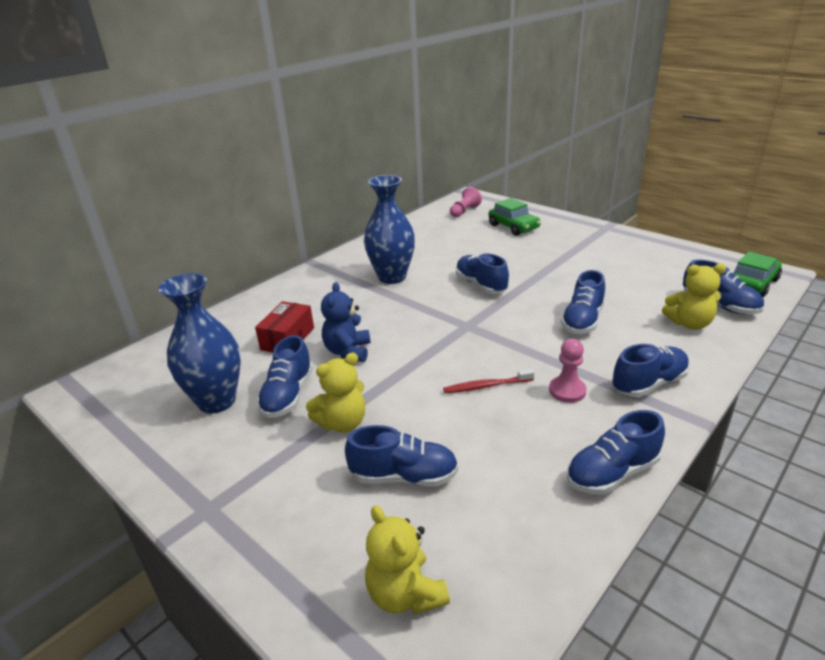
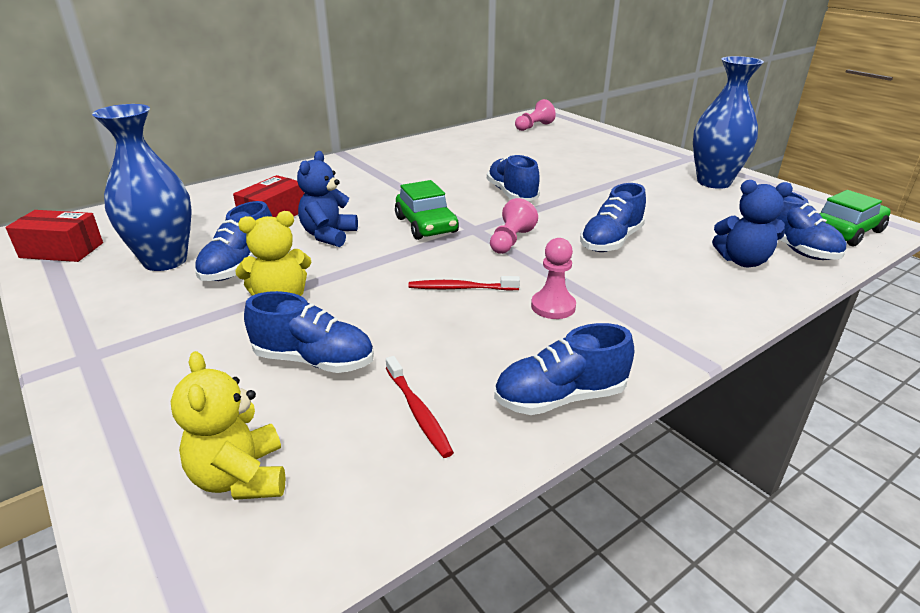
camera: 10 degrees right, 0 degrees up
(112, 406) = (62, 250): none -> red box
(392, 277) = (418, 175): blue vase -> blue vase (713, 182)
(503, 333) = (510, 241): none -> pink pawn
(512, 507) = (418, 412): none -> red toothbrush
(513, 227) = (581, 146): green car -> green car (426, 225)
(648, 383) = (658, 314): blue shoe -> none
(689, 324) = (743, 261): yellow teddy bear -> blue teddy bear

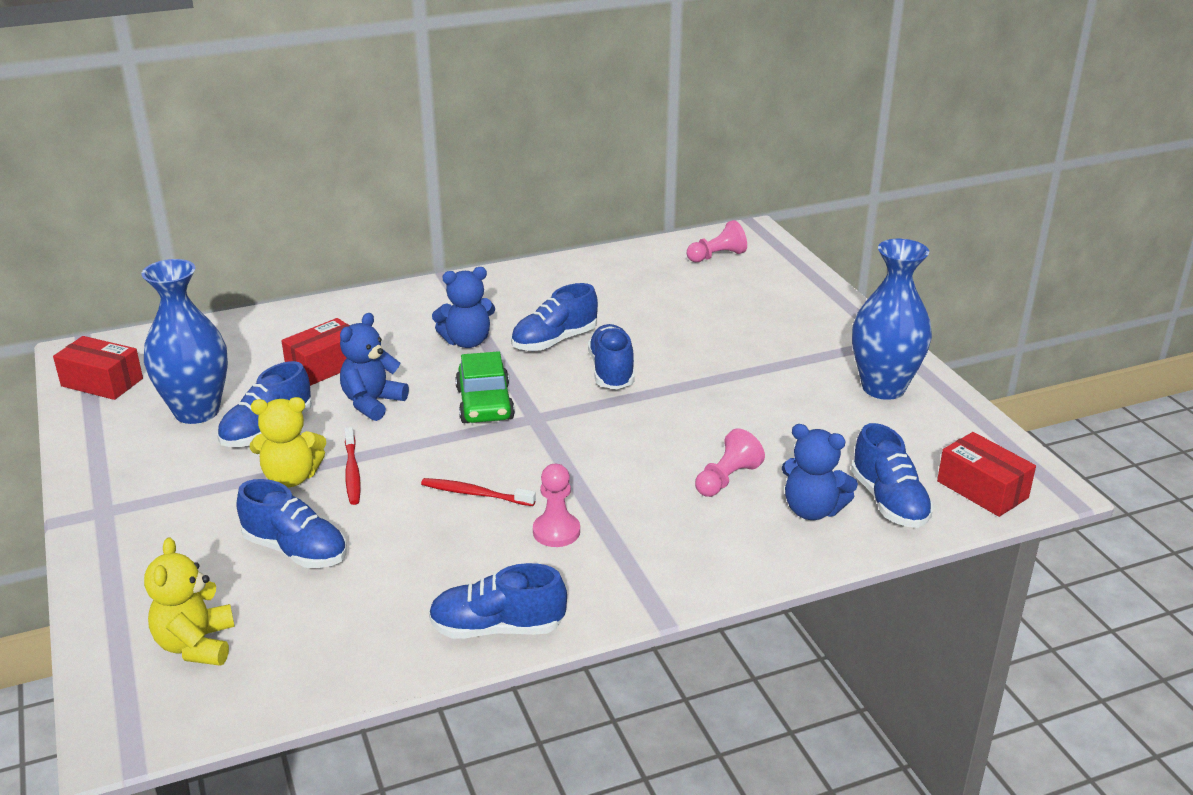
camera: 15 degrees right, 0 degrees up
(385, 188) = (467, 341): none -> blue teddy bear
(418, 412) = (363, 617): red toothbrush -> red toothbrush (352, 472)
(510, 241) = (566, 441): pink pawn -> pink pawn (727, 479)
(611, 241) = (680, 459): blue shoe -> blue shoe (554, 341)
(846, 231) = (982, 489): green car -> red box

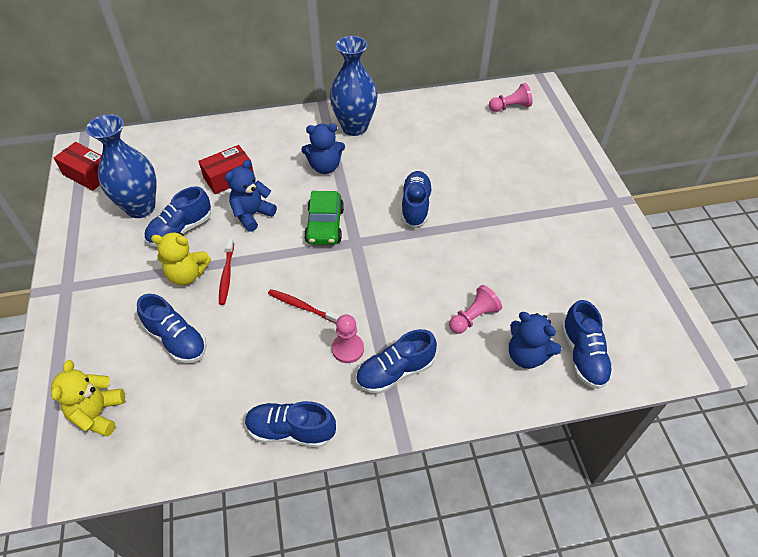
camera: 10 degrees right, 20 degrees up
(554, 341) = (383, 173): blue shoe -> blue shoe (395, 372)
(883, 388) = (601, 246): blue vase -> blue vase (354, 127)
(982, 489) = (653, 353): red box -> none

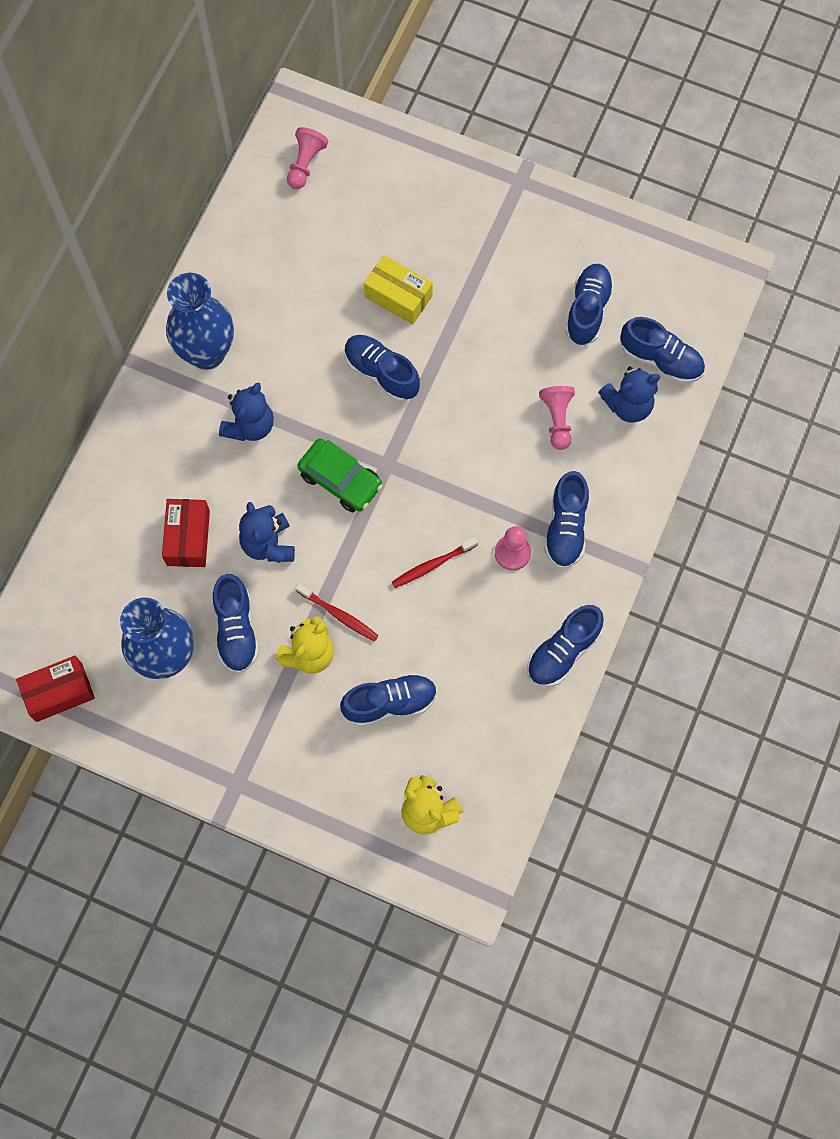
camera: 55 degrees left, 20 degrees up
(474, 187) = (398, 296): none -> yellow box
(570, 288) = (587, 310): none -> blue shoe

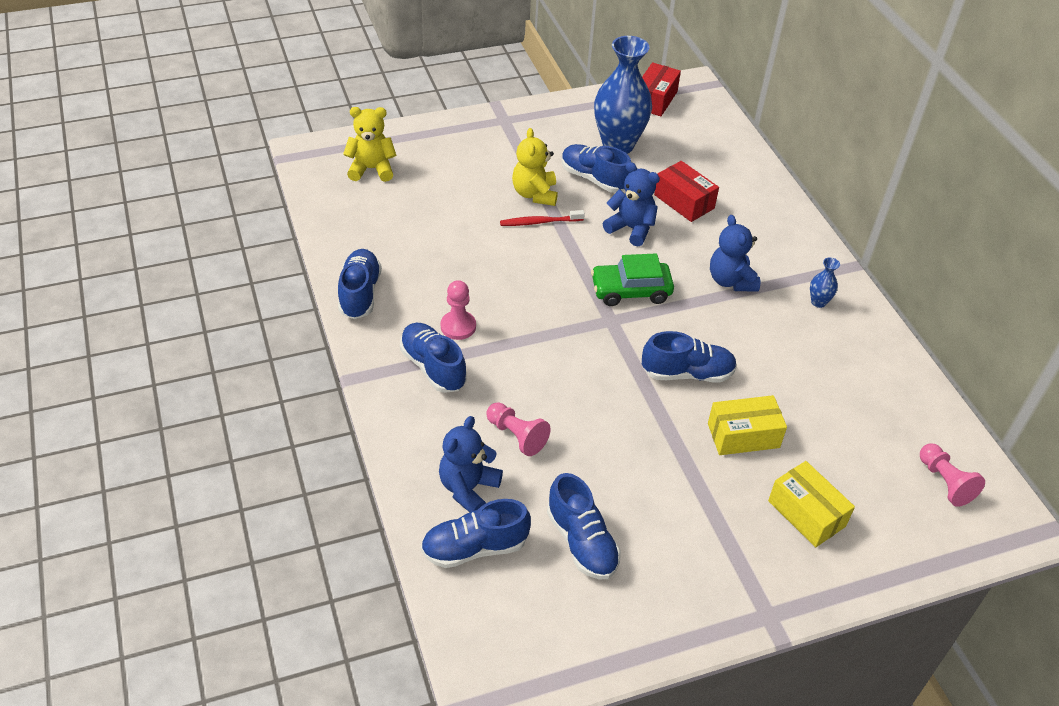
camera: 135 degrees right, 25 degrees down
(207, 353) = (818, 302): blue vase -> blue vase, size x0.42
(390, 703) = (454, 201): blue shoe -> none
(422, 216) = (806, 513): none -> yellow box
(432, 565) = (508, 284): red toothbrush -> none

